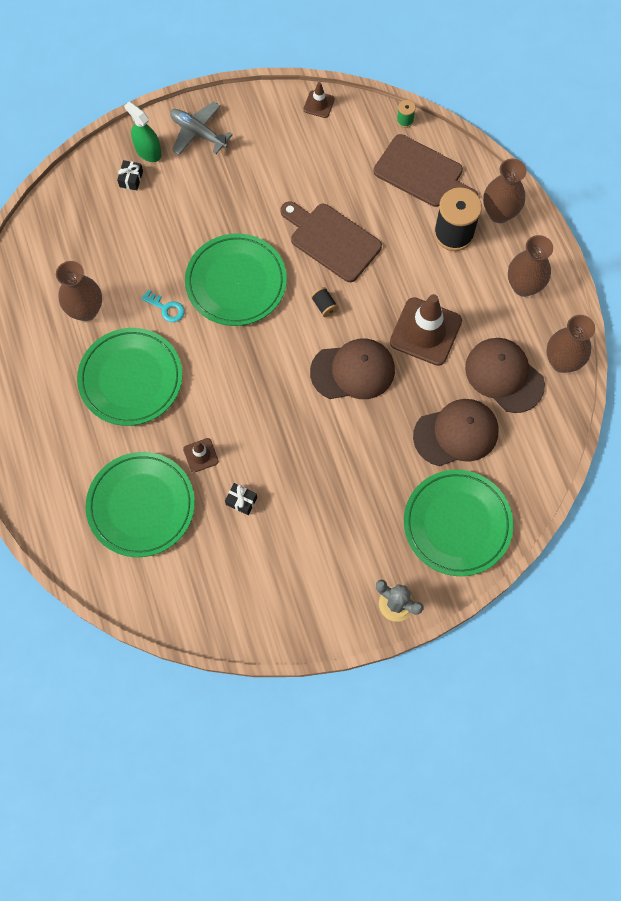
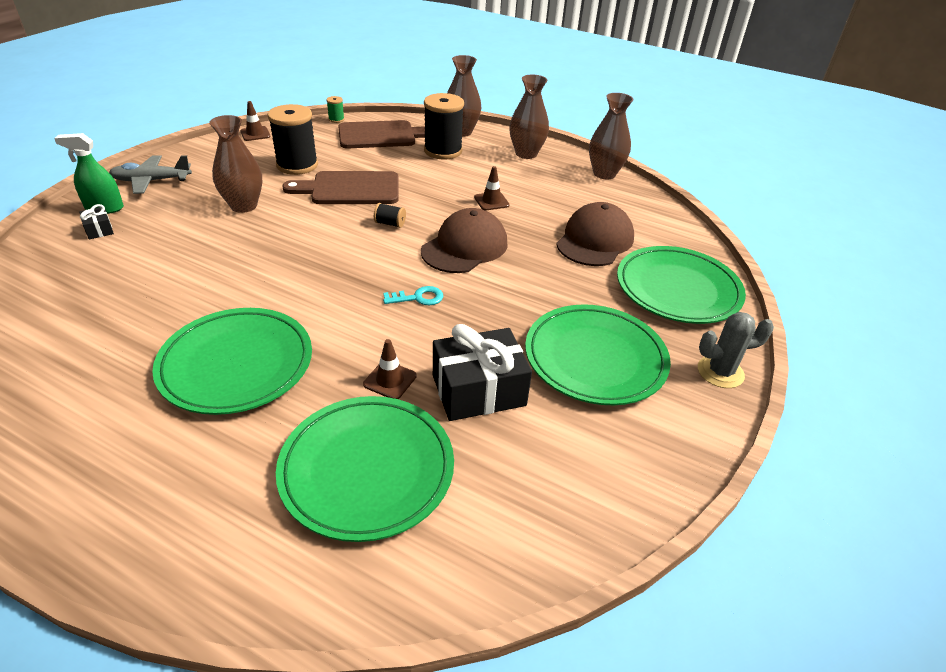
camera: 45 degrees left, 30 degrees down
(86, 310) = (122, 339): brown vase -> brown vase (244, 206)
(166, 308) = (227, 293): turquoise key -> turquoise key (418, 298)
(236, 282) = (287, 245): green plate -> green plate (595, 358)
(241, 501) = (478, 390): black gift -> black gift, size x2.24
(317, 178) = (297, 165): none -> black spool
(425, 331) = (491, 201): brown traffic cone -> brown traffic cone, size x0.48
(504, 375) = (579, 196): brown cap -> none

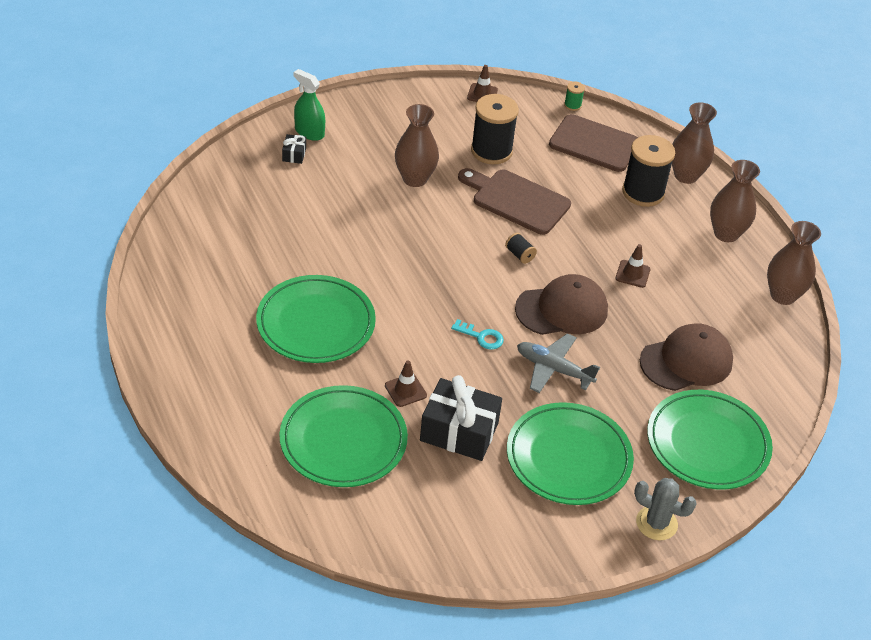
camera: 35 degrees right, 5 degrees up
(151, 181) = (360, 117): grey plane -> grey plane (553, 369)

